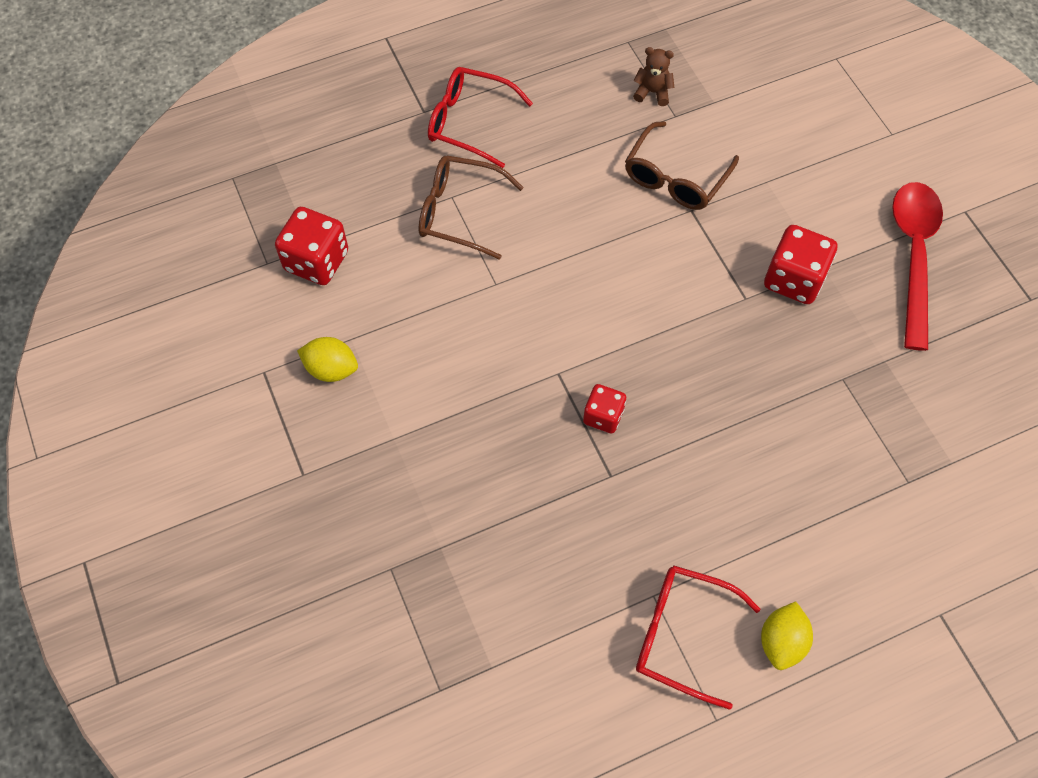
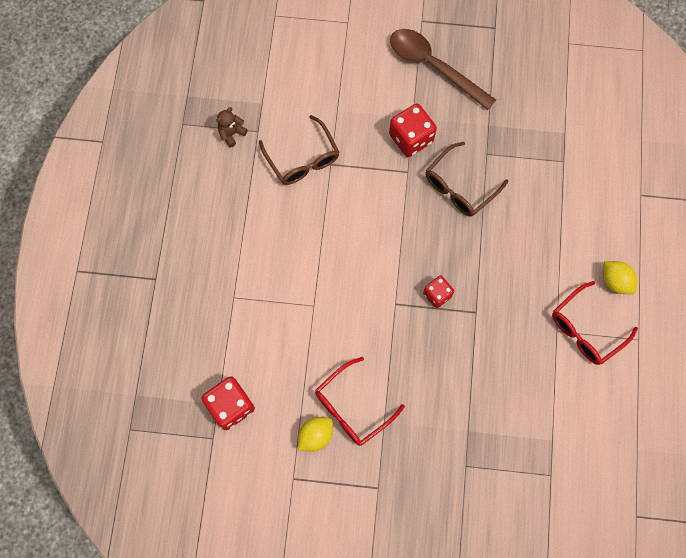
camera: 60 degrees left, 10 degrees up
(459, 212) = (248, 299): brown glasses -> brown glasses (459, 186)
(469, 122) = (183, 255): red glasses -> red glasses (352, 407)
(913, 256) = (433, 67): red spoon -> brown spoon

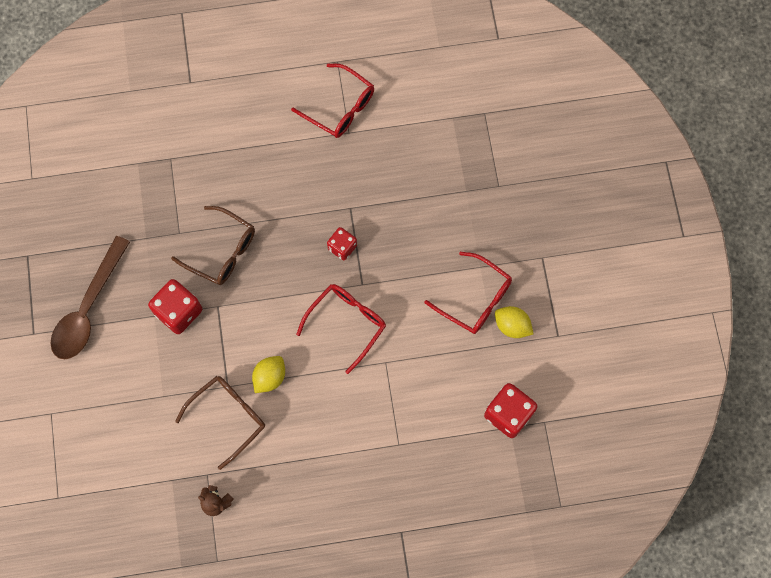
camera: 105 degrees left, 0 degrees up
(360, 280) = (347, 323): none -> red glasses
(615, 281) = (285, 90): yellow lemon -> yellow lemon (270, 377)

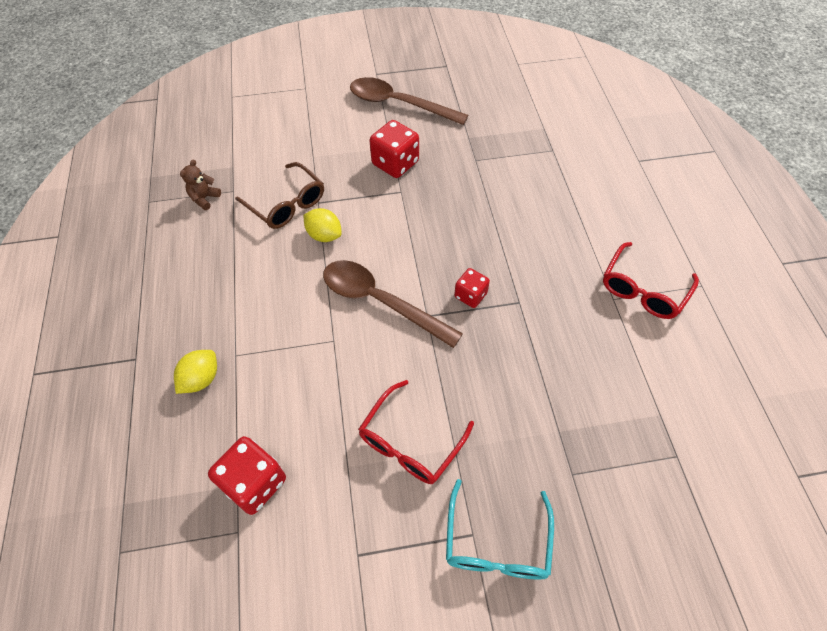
camera: 90 degrees right, 15 degrees down
(222, 251) = (459, 192): brown glasses -> none
(347, 323) = (380, 301): red glasses -> brown spoon
(512, 326) = (373, 489): yellow lemon -> yellow lemon (201, 379)
(547, 242) = (496, 543): none -> turquoise glasses

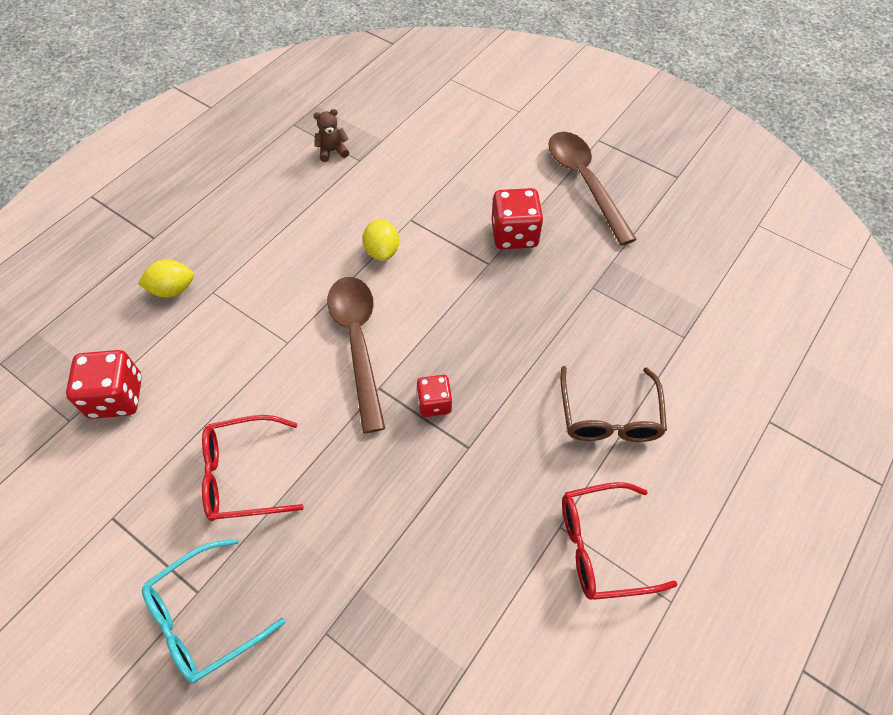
camera: 45 degrees right, 0 degrees up
(286, 204) = (385, 202): brown glasses -> brown glasses (609, 416)

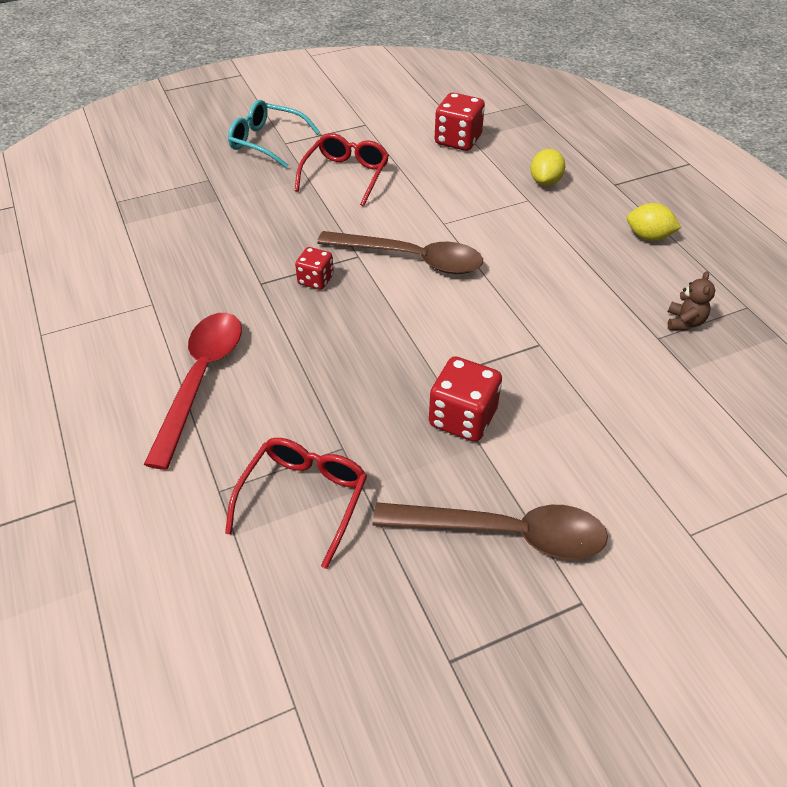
camera: 120 degrees right, 10 degrees down
(204, 618) = (267, 142): turquoise glasses -> turquoise glasses turned 60 degrees counterclockwise
(382, 251) = (508, 308): yellow lemon -> yellow lemon (648, 237)
(601, 546) = (115, 318): red glasses -> red glasses (304, 498)
(609, 416) = (201, 380): brown glasses -> red spoon

